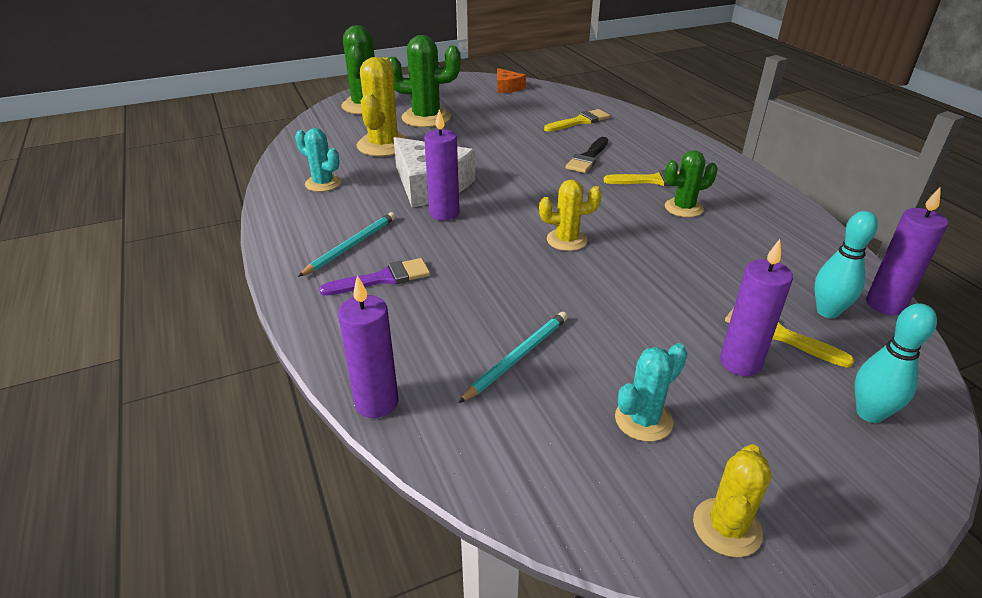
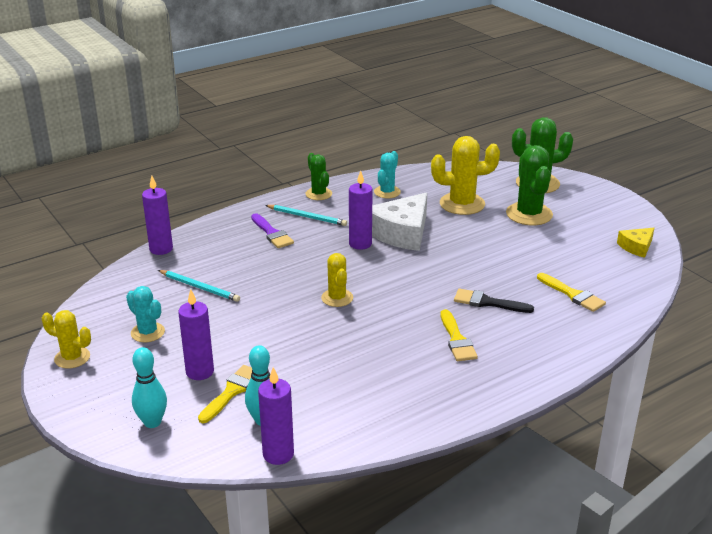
camera: 80 degrees right, 5 degrees down
(507, 87) = (636, 247): orange cheese -> yellow cheese
(683, 208) = (409, 355): green cactus -> green cactus (318, 194)

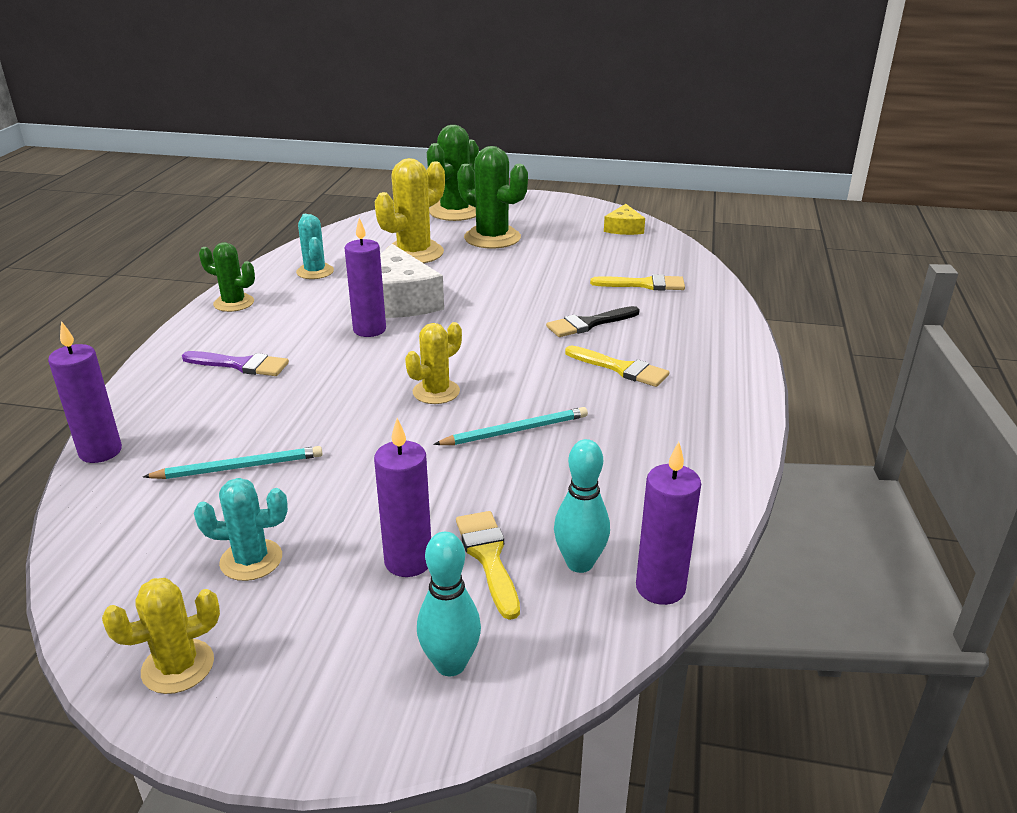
camera: 45 degrees left, 0 degrees up
(307, 217) = (258, 330): turquoise pencil -> turquoise pencil (515, 430)
(337, 298) = (436, 392): yellow cactus -> yellow cactus turned 75 degrees counterclockwise

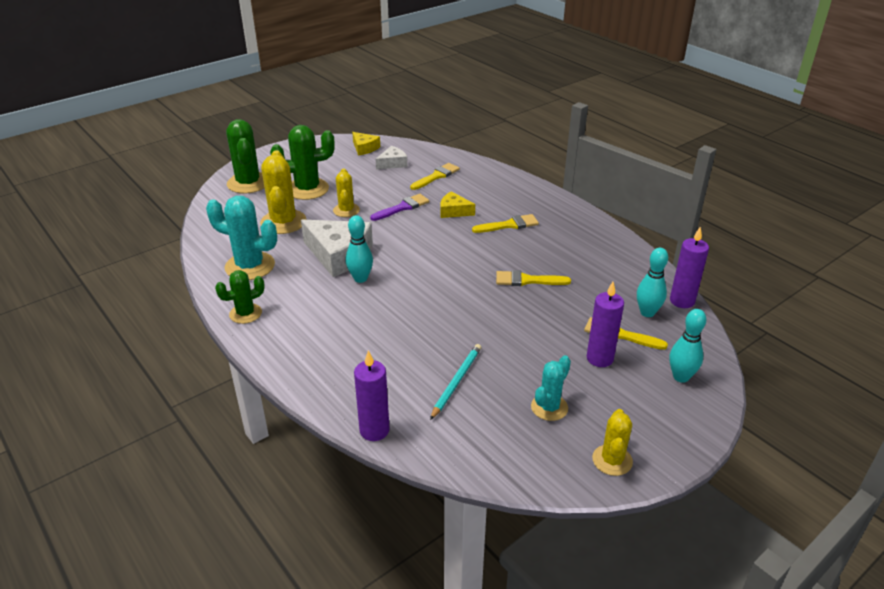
camera: 50 degrees left, 5 degrees up
(241, 365) = (337, 340): purple brush -> purple brush (403, 207)
(315, 272) = (250, 266): turquoise cactus -> turquoise cactus, size x1.66
(369, 330) = (360, 278): purple candle -> turquoise bowling pin
(436, 392) = (460, 287): yellow cactus -> yellow cactus (346, 210)
(515, 430) = (527, 280): turquoise pencil -> yellow brush
(589, 324) = (454, 211): black brush -> yellow cheese
(623, 253) = (392, 163): none -> white cheese

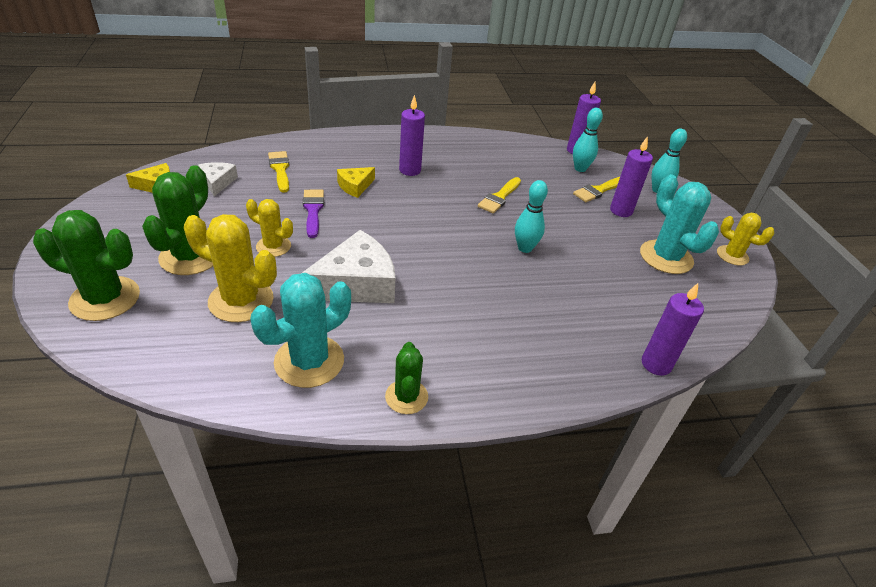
camera: 65 degrees left, 5 degrees up
(360, 278) = (414, 285): turquoise bowling pin -> turquoise bowling pin (525, 248)
(456, 381) = (612, 289): turquoise pencil -> none
(509, 225) = (410, 170): yellow brush -> purple candle
(549, 407) = (666, 257): turquoise cactus -> turquoise cactus, size x1.66

